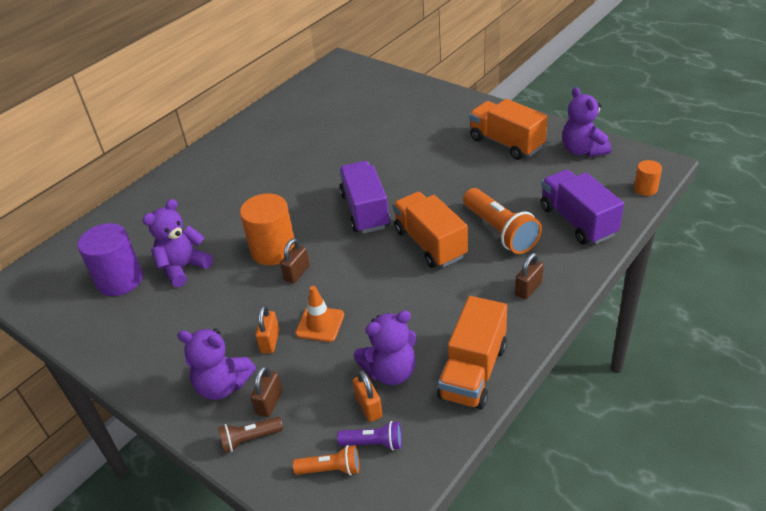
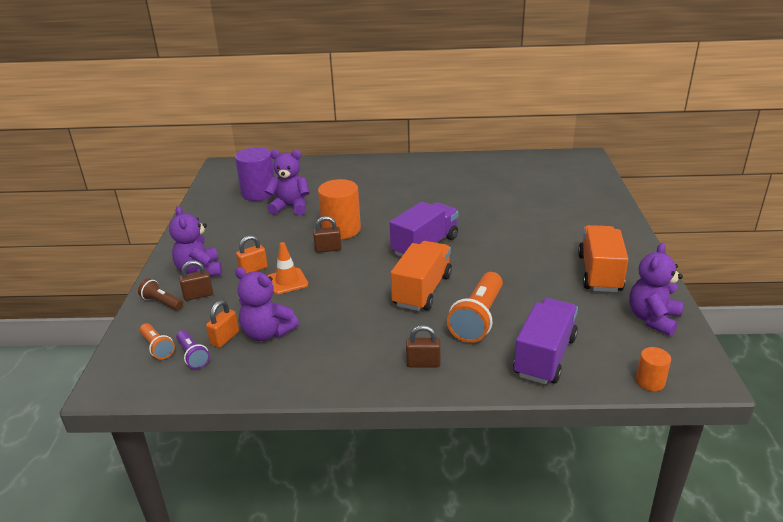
camera: 50 degrees right, 10 degrees down
(473, 371) = (300, 373): orange truck -> none

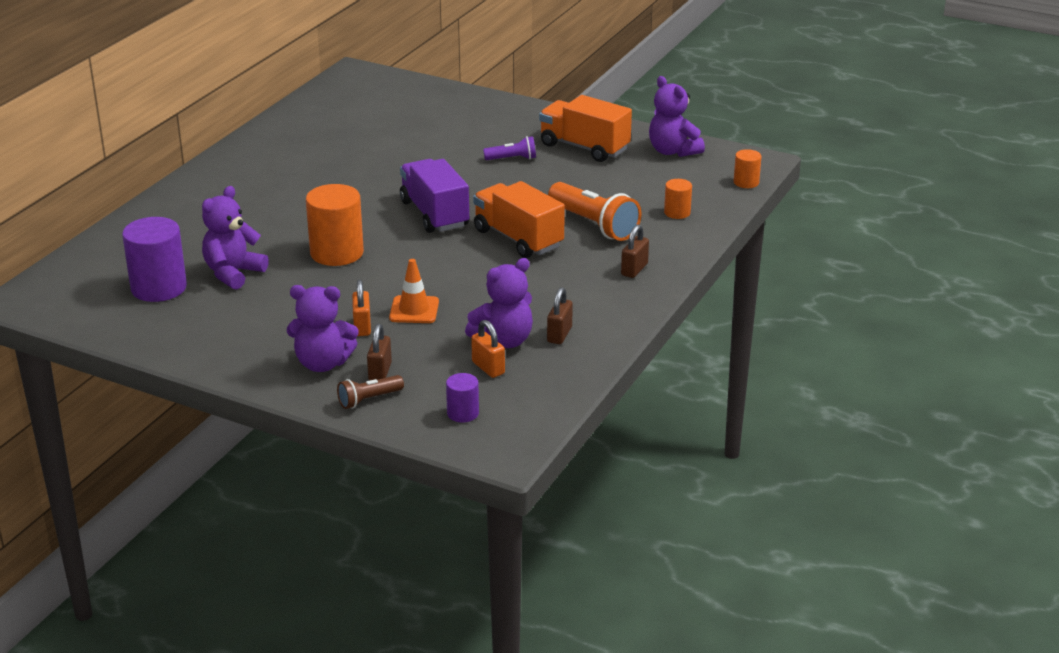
camera: 65 degrees left, 0 degrees up
(157, 347) = (463, 413): orange flashlight -> purple cylinder
(193, 356) = (501, 392): purple flashlight -> purple flashlight (512, 159)
(328, 249) = (372, 271): brown padlock -> brown padlock (559, 335)
(545, 356) = (677, 213): purple truck -> orange cylinder

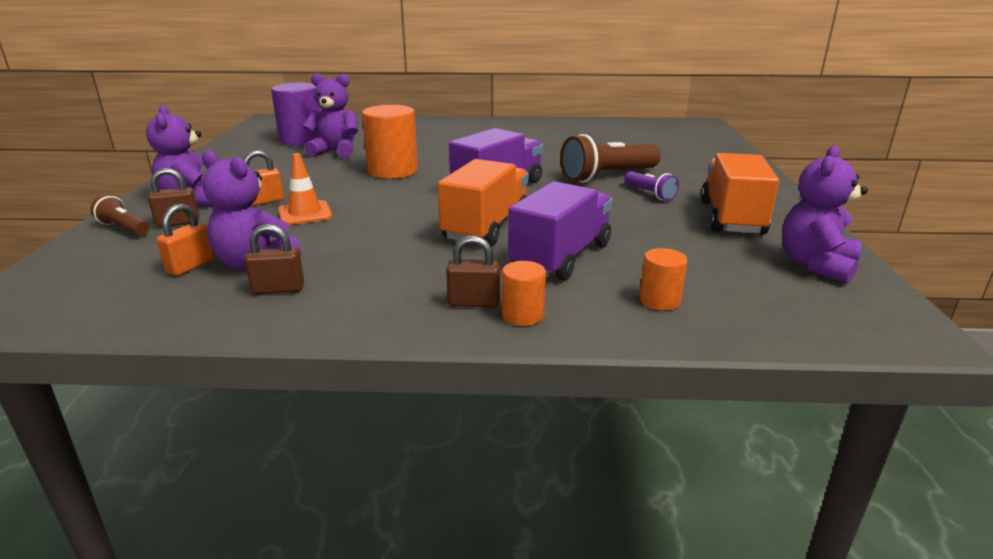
camera: 65 degrees right, 5 degrees down
(455, 162) = (607, 176): none -> brown flashlight
(463, 413) = (87, 273): purple cylinder -> none
(594, 225) = (561, 257): orange flashlight -> purple truck
(746, 182) = (828, 335): orange cylinder -> orange cylinder (523, 315)

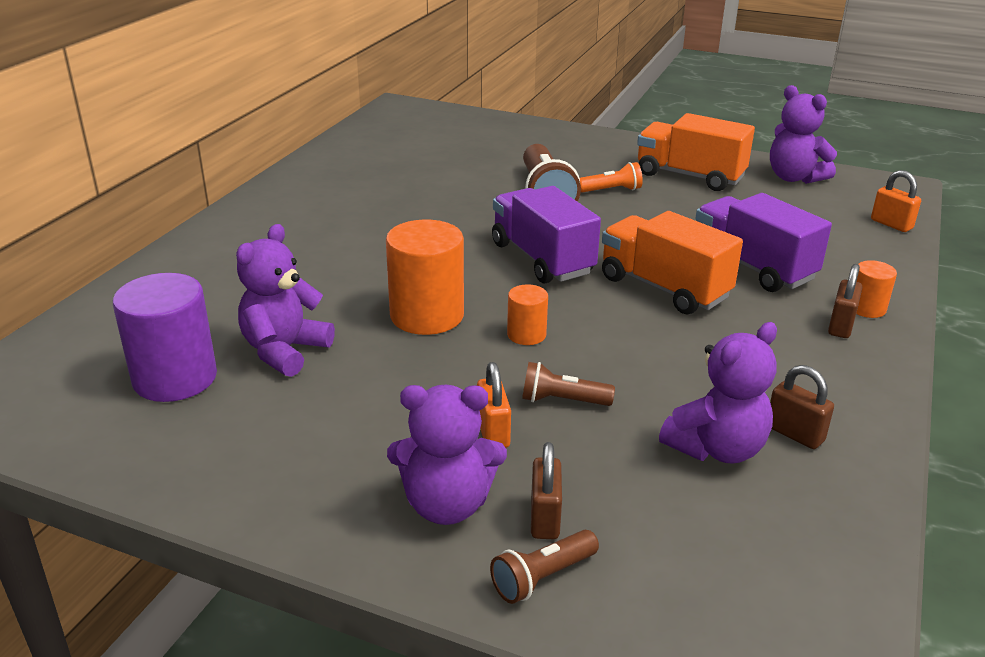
camera: 70 degrees left, 5 degrees up
(191, 266) = (715, 501): orange padlock -> orange padlock (891, 224)
(278, 289) = (794, 434): brown padlock -> brown padlock turned 60 degrees counterclockwise
(305, 213) = (562, 400): orange traffic cone -> brown flashlight
(650, 194) = (611, 190): purple flashlight -> orange flashlight
(659, 300) = (846, 248): orange cylinder -> orange cylinder (526, 335)

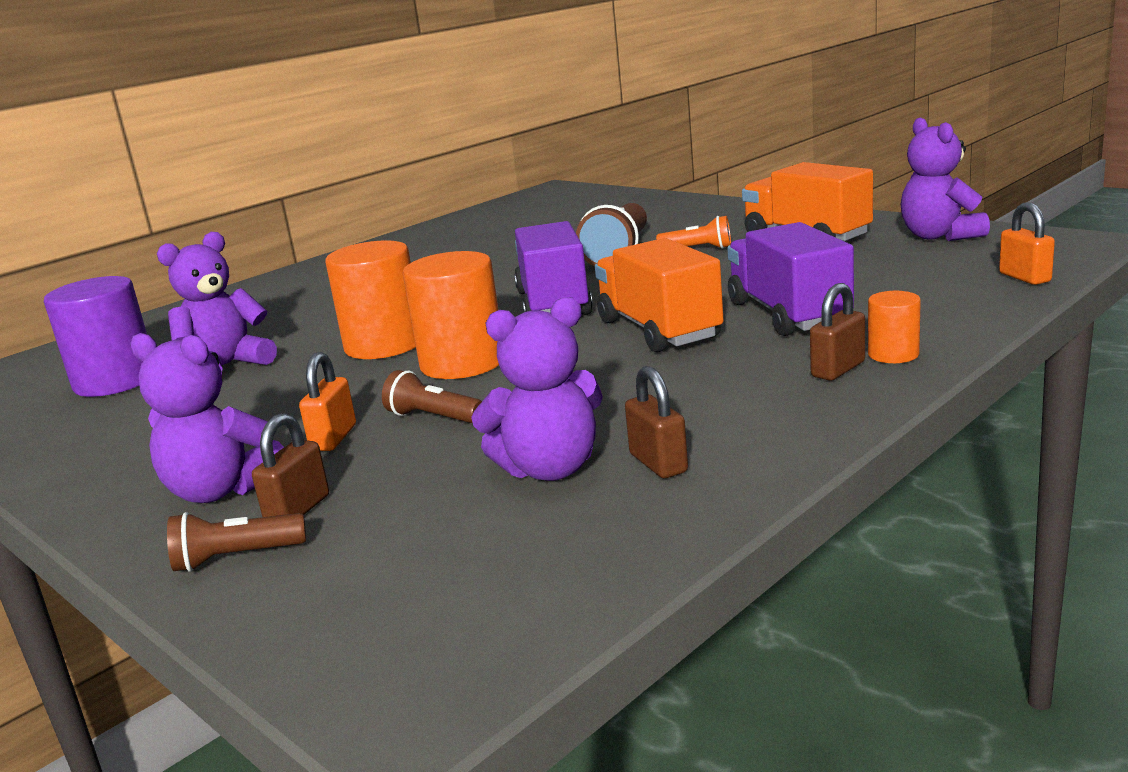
camera: 25 degrees right, 10 degrees down
(526, 335) = (462, 363): orange cylinder -> orange cylinder, size x1.94

